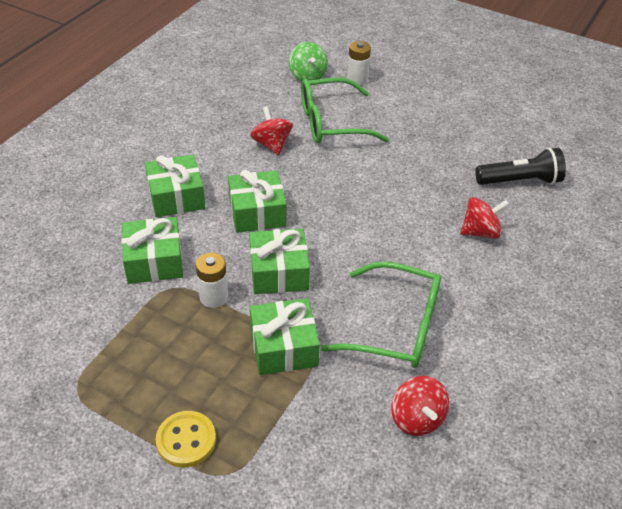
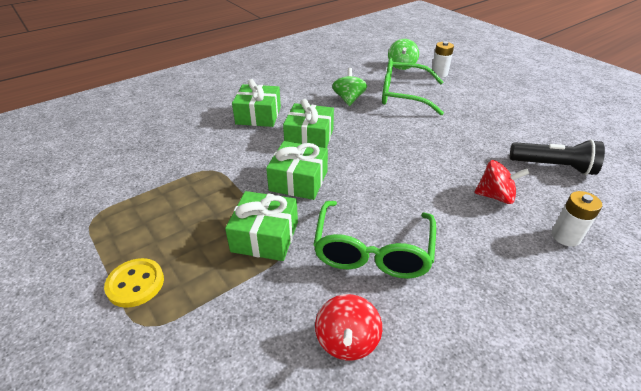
camera: 25 degrees right, 5 degrees down
(154, 261) = (213, 150): green gift -> none
(214, 297) = (237, 184): white battery -> white battery (565, 236)
(272, 144) = (349, 99): red spinning top -> green spinning top
(395, 326) = (373, 250): green glasses -> green glasses turned 60 degrees clockwise

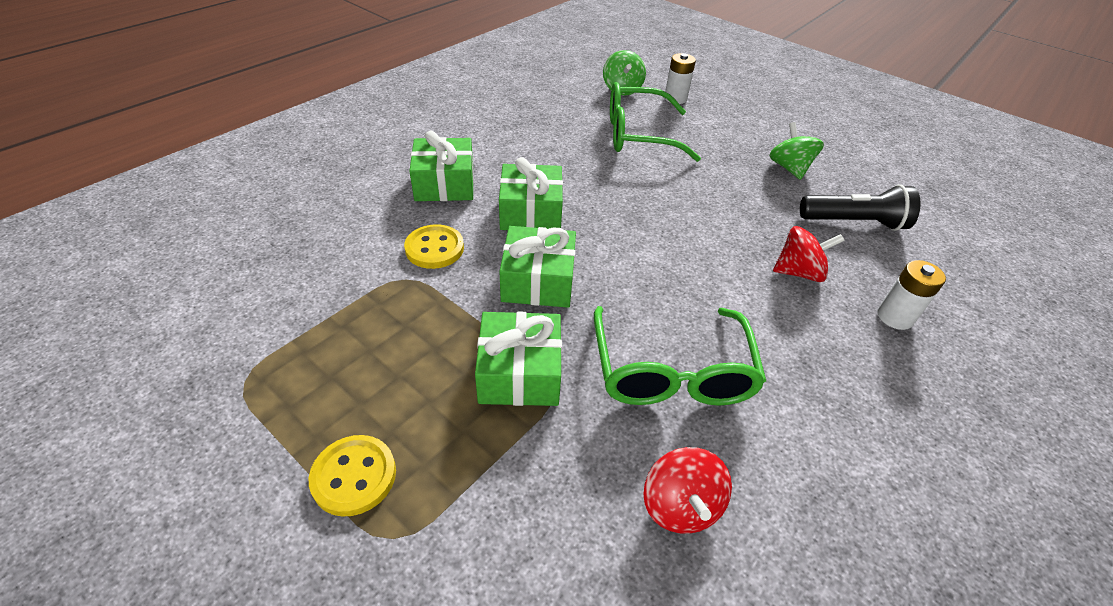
camera: 15 degrees left, 5 degrees up
(237, 154) = (434, 248): none -> yellow button
(349, 99) = (566, 147): green spinning top -> green spinning top (789, 168)

